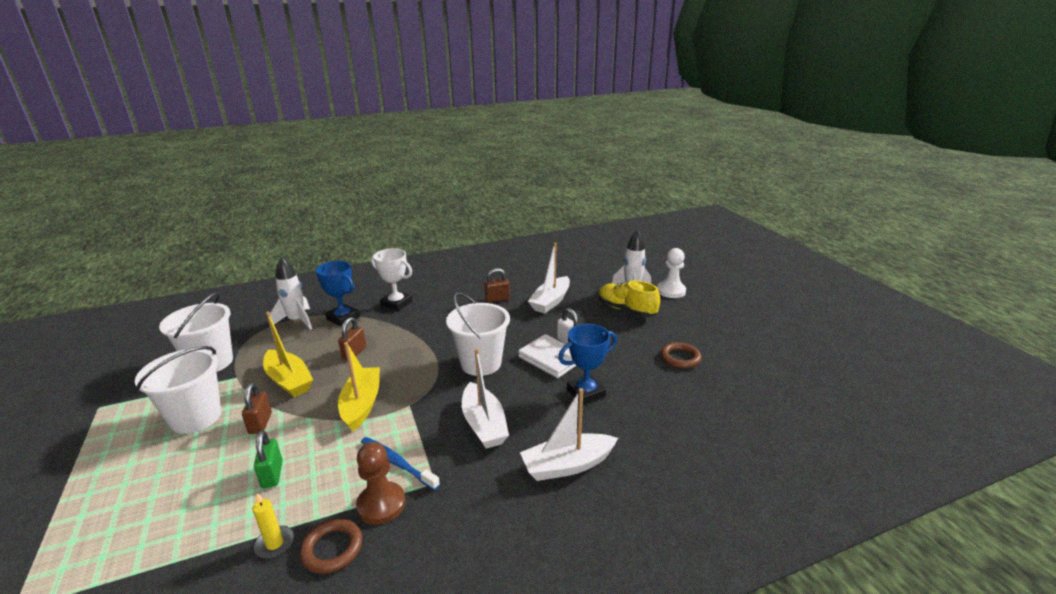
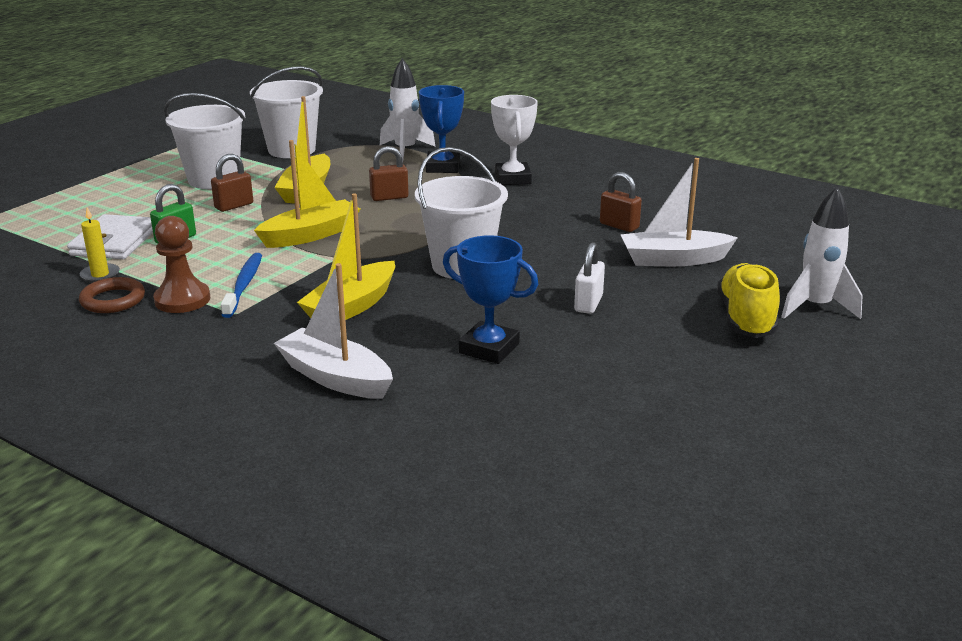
camera: 55 degrees right, 0 degrees up
(484, 424) = (351, 306): white boat -> yellow boat
(551, 359) = (533, 303): white wallet -> white wallet (114, 242)
(671, 291) = (877, 340): white pawn -> none
(680, 358) = (676, 397): brown ring -> none

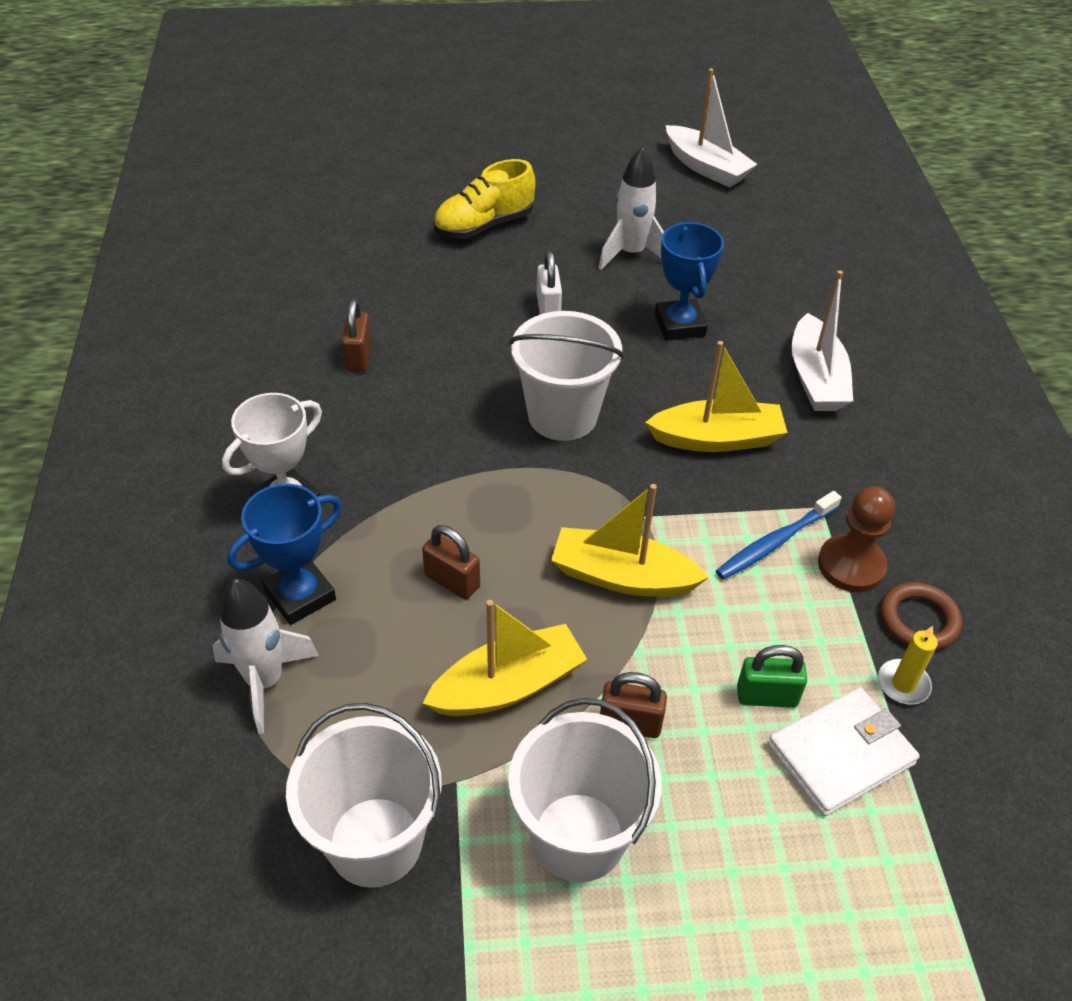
camera: 130 degrees left, 20 degrees up
(588, 304) = (548, 308): white padlock -> white padlock turned 75 degrees counterclockwise
(673, 259) = (408, 295): white boat -> white boat (706, 167)
(815, 307) = (426, 201): white rocket -> white rocket (631, 254)

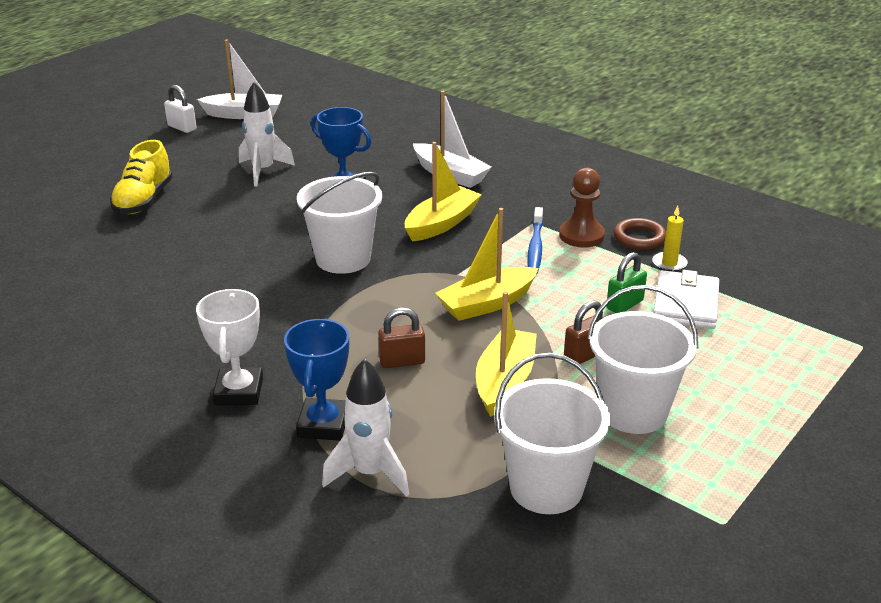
camera: 45 degrees left, 15 degrees down
(359, 357) = (165, 301): brown padlock -> none
(548, 308) = (253, 218): white padlock -> white padlock (182, 128)

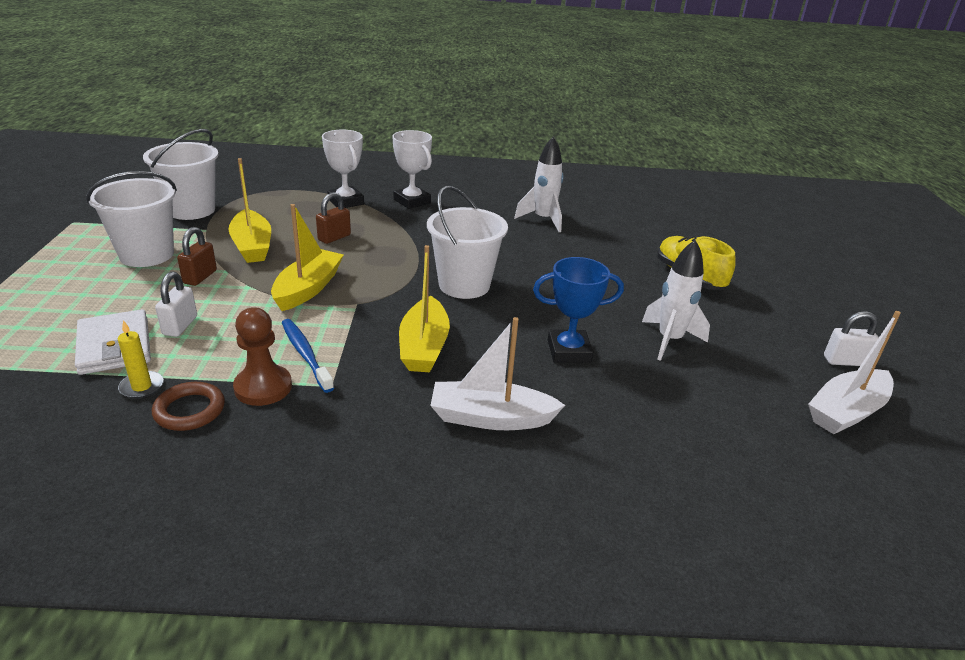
camera: 140 degrees right, 0 degrees up
(323, 425) = (345, 201): blue trophy -> white trophy
(370, 473) = (297, 193): white rocket -> white rocket (543, 220)
(624, 304) = (180, 326): green padlock -> white padlock

